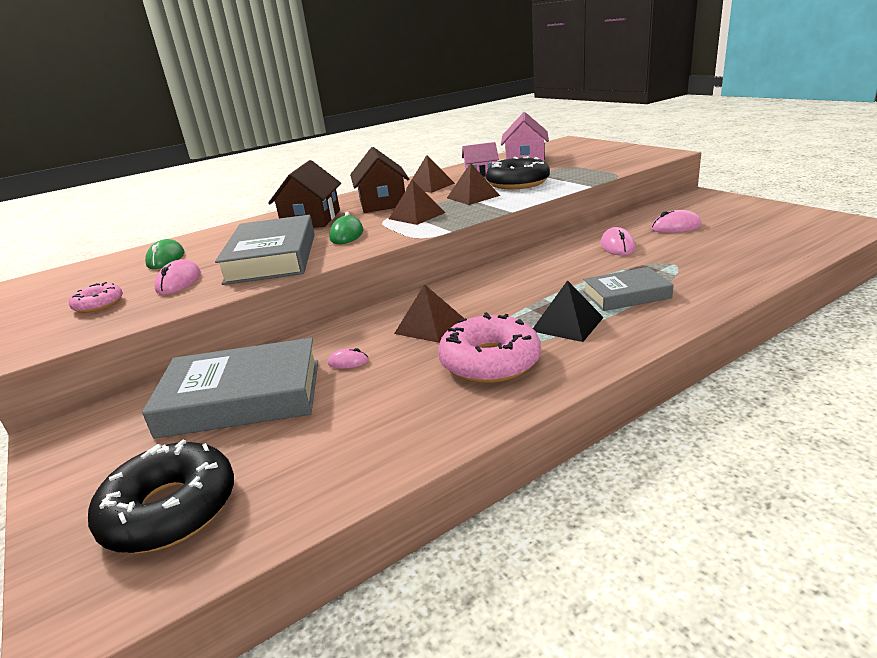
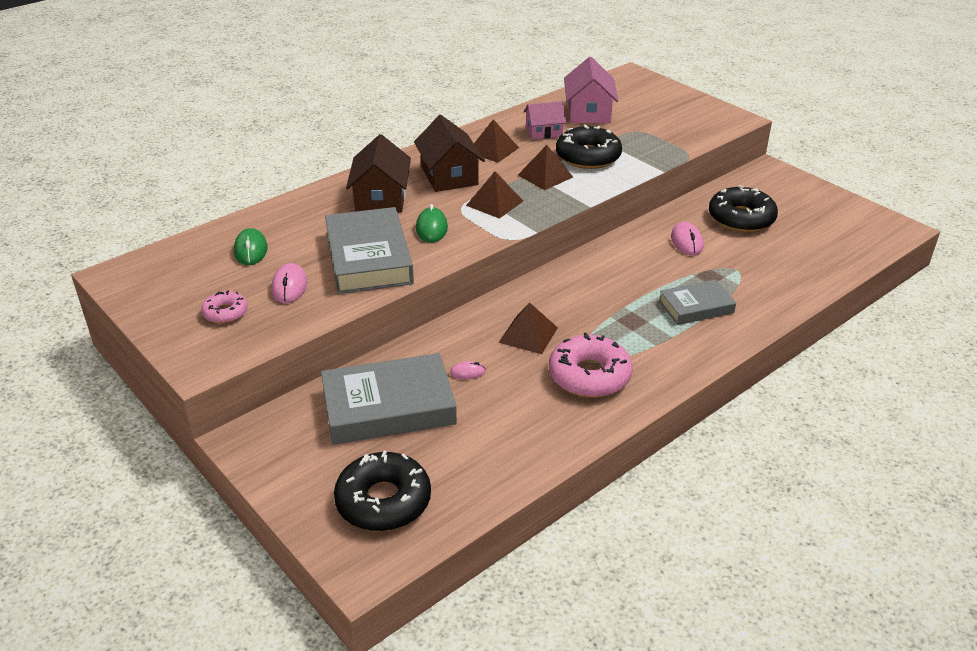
camera: 10 degrees left, 10 degrees up
(567, 324) = (648, 338): black pyramid -> none
(676, 227) = (741, 218): pink mouse -> black donut

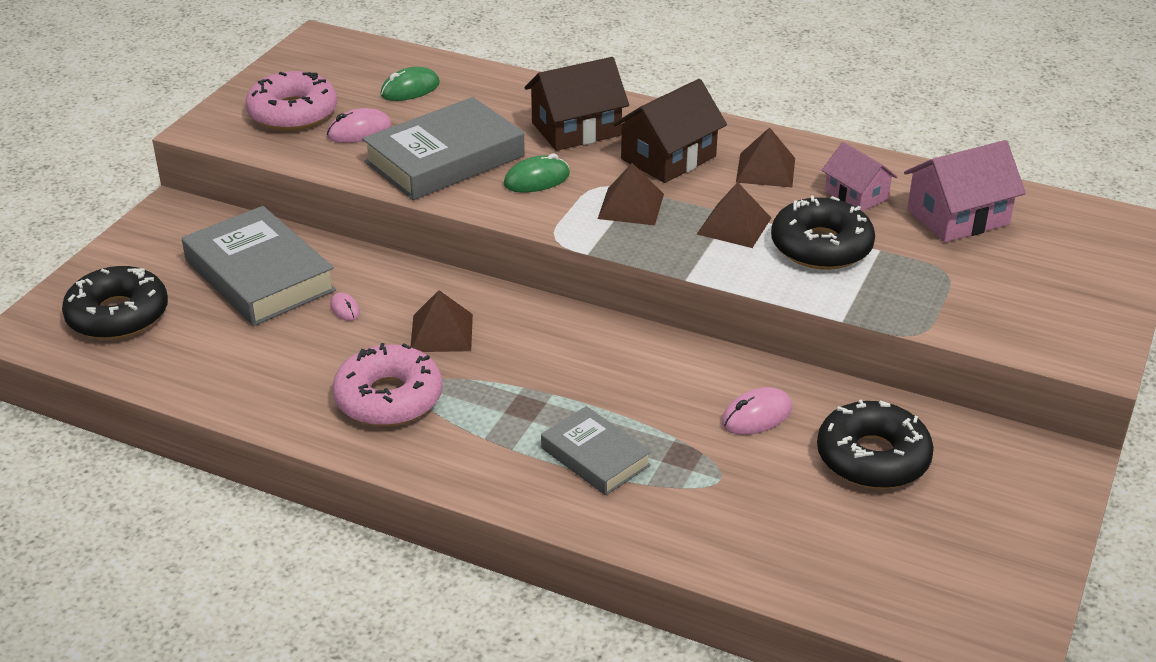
camera: 65 degrees right, 0 degrees up
(225, 313) = (293, 113): pink donut -> pink donut, size x1.84

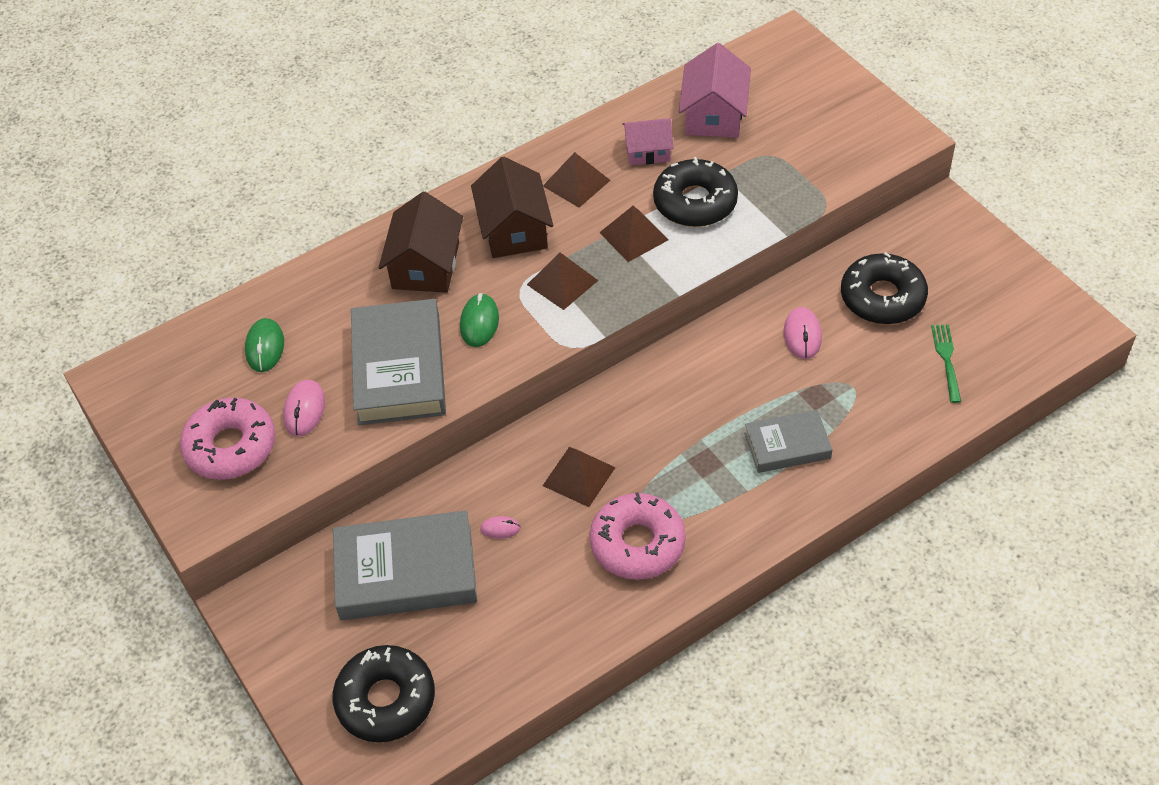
camera: 55 degrees left, 15 degrees up
(831, 541) = (946, 360): none -> green fork

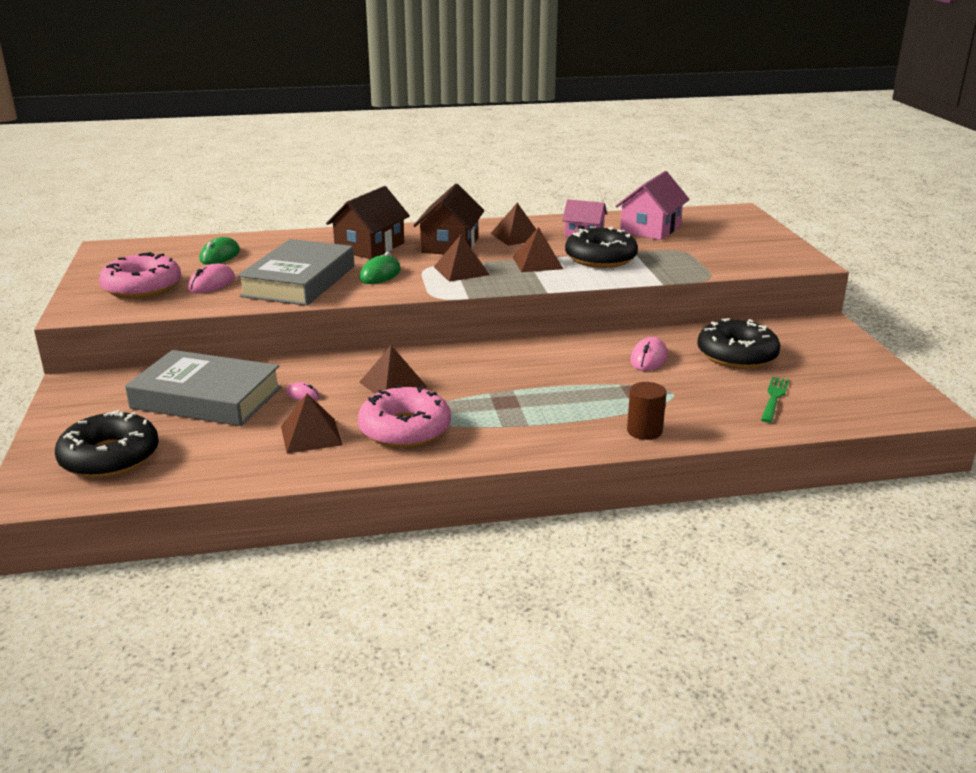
camera: 20 degrees right, 25 degrees down
(555, 588) = (311, 435): none -> brown pyramid
(787, 445) = (586, 409): grey book -> none
(856, 459) = (644, 431): none -> brown cylinder

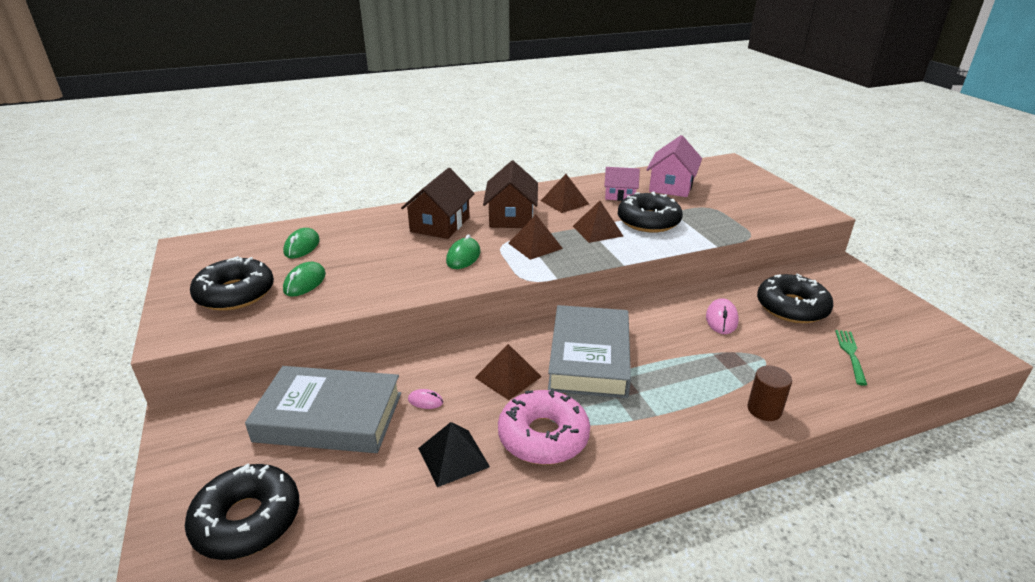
camera: 10 degrees left, 5 degrees up
(142, 287) = (235, 294): pink donut -> black donut
(212, 283) = (305, 282): pink mouse -> green mouse
(299, 281) = (390, 271): grey book -> grey book (589, 357)
(311, 435) = (453, 457): brown pyramid -> black pyramid

